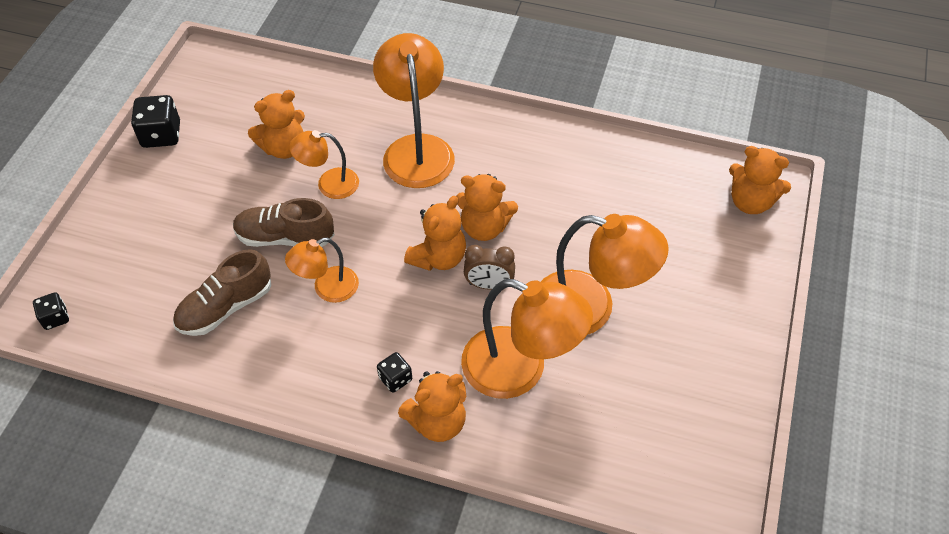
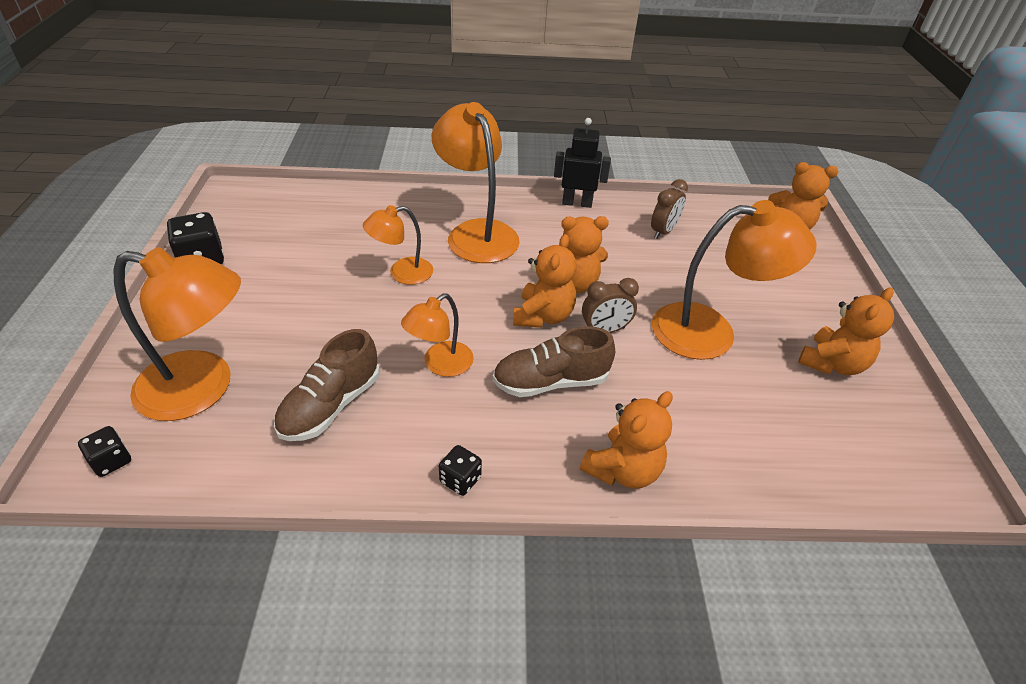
camera: 20 degrees left, 10 degrees down
(284, 148) = (342, 251): orange teddy bear -> orange teddy bear (832, 363)
(285, 237) = (374, 326): brown shoe -> brown shoe (550, 382)
(395, 379) = (555, 436): black dice -> black dice (460, 479)
(520, 369) = (678, 399): orange lamp -> orange lamp (203, 388)
(534, 129) = (577, 203): none -> black robot
(607, 182) = (663, 231): none -> brown clock

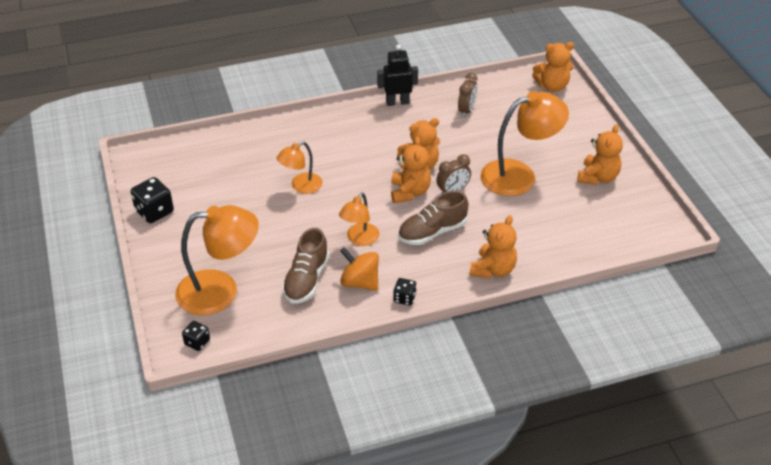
camera: 15 degrees left, 0 degrees up
(406, 432) = (360, 282): none -> orange spinning top
(476, 233) = (336, 144): orange lamp -> none

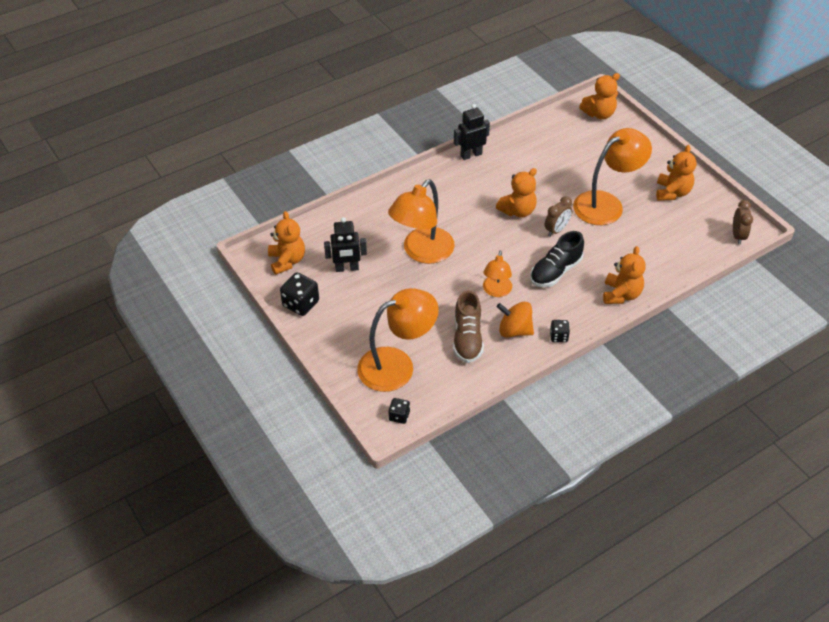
camera: 15 degrees left, 5 degrees up
(217, 187) = (347, 268): none -> black robot
(301, 186) = (422, 252): orange lamp -> orange lamp, size x1.78
(409, 192) = (520, 238): orange teddy bear -> orange teddy bear (287, 261)
(432, 232) = (555, 271): brown shoe -> black shoe
(466, 110) = (535, 151): brown clock -> brown clock (737, 236)

